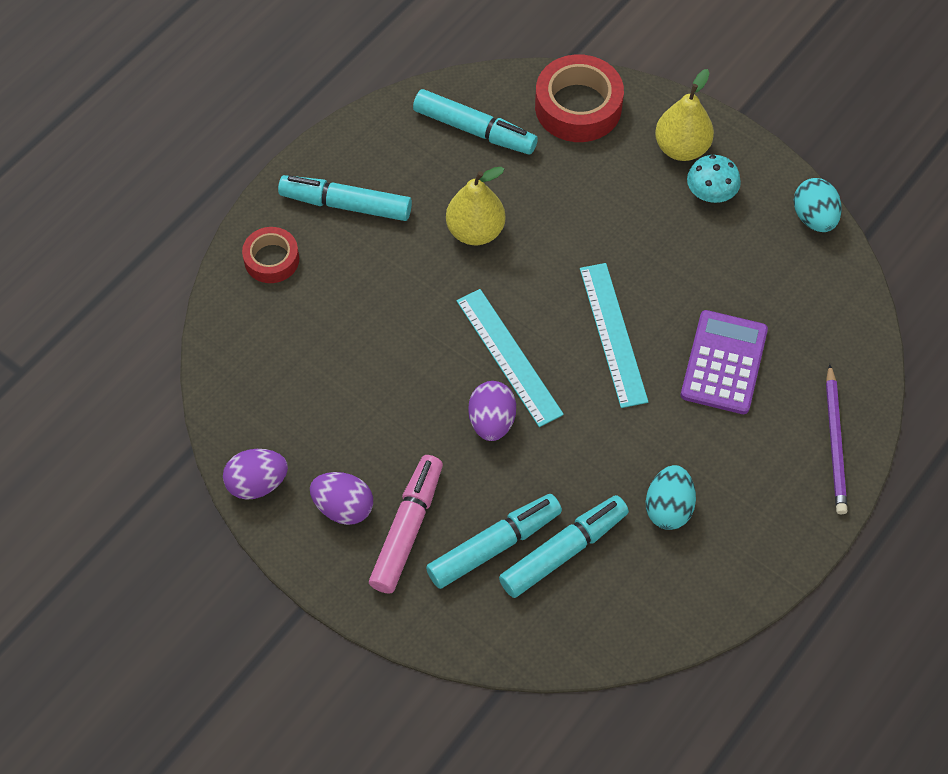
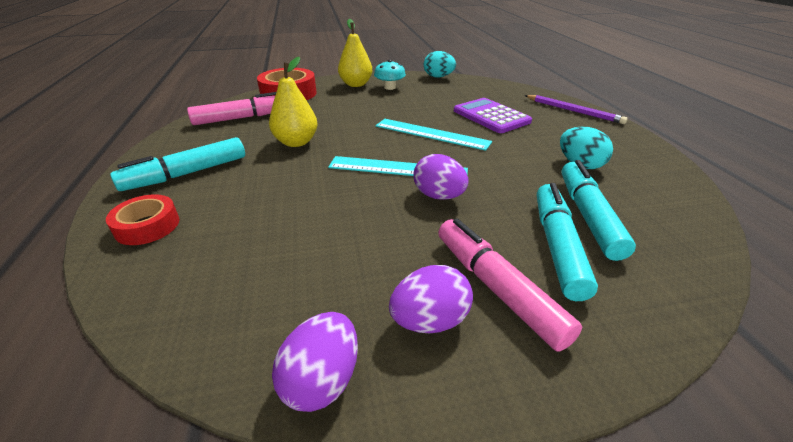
camera: 50 degrees left, 25 degrees down
(474, 130) = (241, 118): turquoise marker -> pink marker

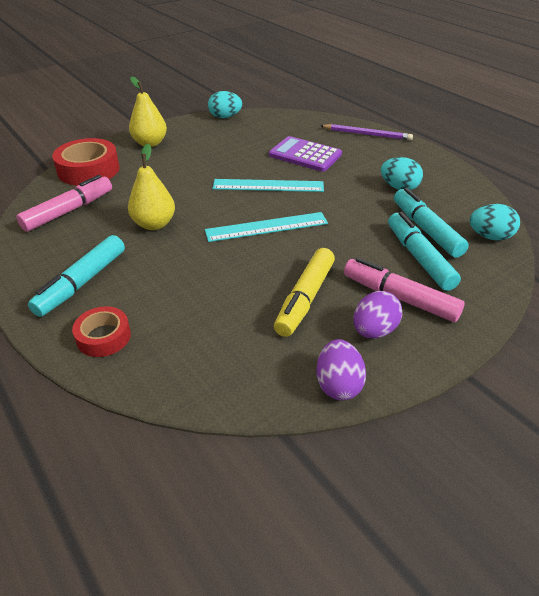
camera: 25 degrees left, 5 degrees up
(376, 251) = (305, 298): none -> yellow marker
(389, 87) = (188, 140): turquoise mushroom -> none
(438, 196) = (316, 242): purple egg -> none
(681, 248) = (490, 237): none -> turquoise egg

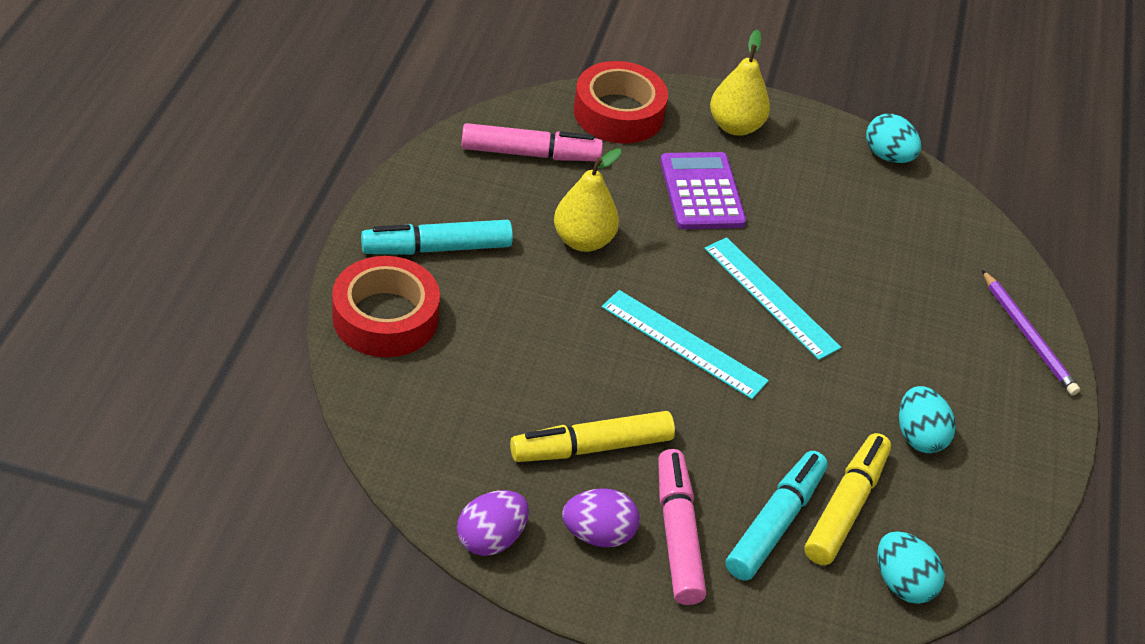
camera: 45 degrees right, 5 degrees up
(103, 337) = (385, 317): red tape -> red tape, size x1.66
(305, 155) = (887, 295): purple calculator -> purple calculator (701, 192)
(426, 230) = (845, 507): turquoise marker -> yellow marker

